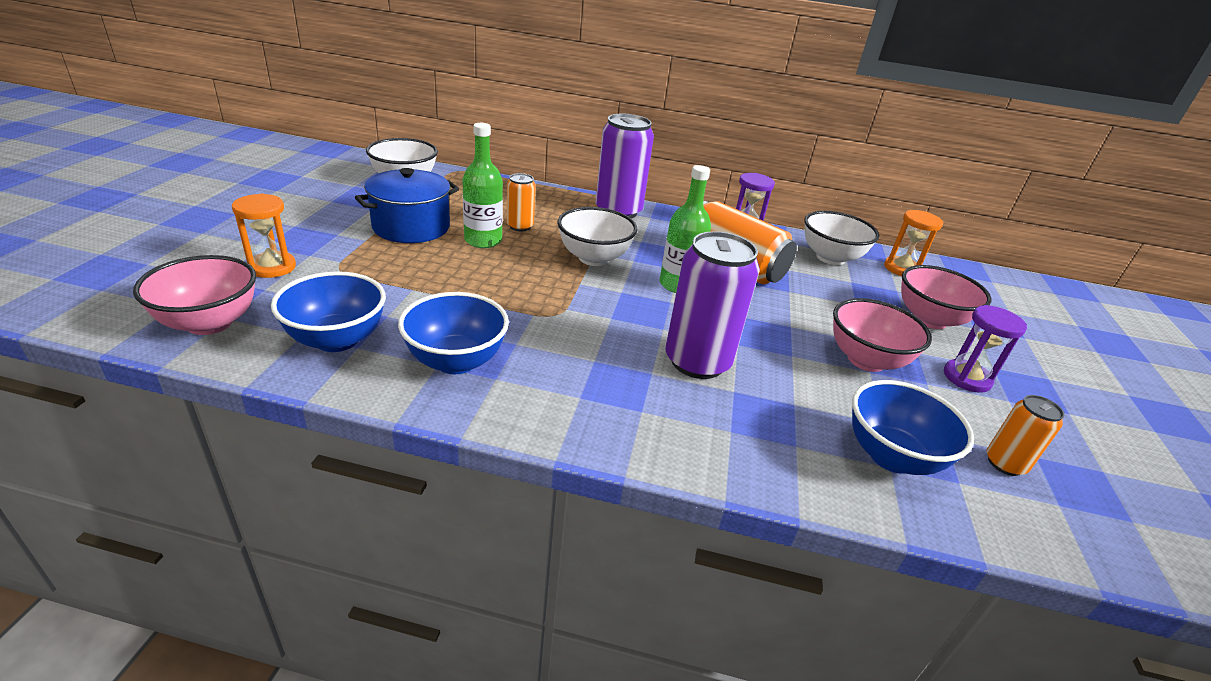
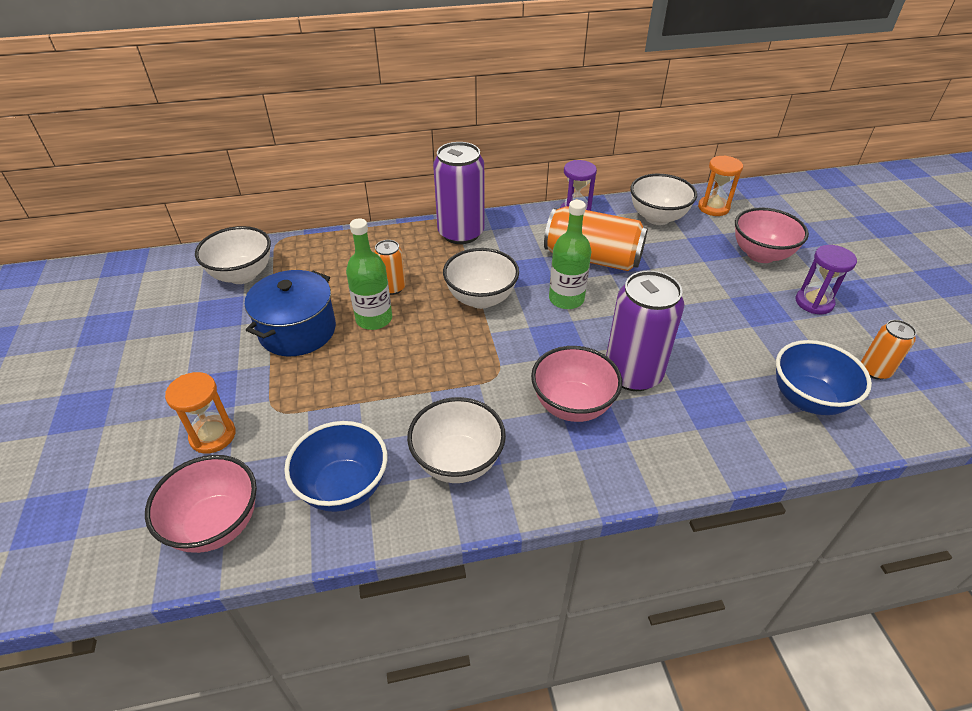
camera: 20 degrees left, 10 degrees up
(456, 361) = (458, 462): blue bowl -> white bowl
(866, 360) = (742, 316): pink bowl -> pink bowl (572, 405)

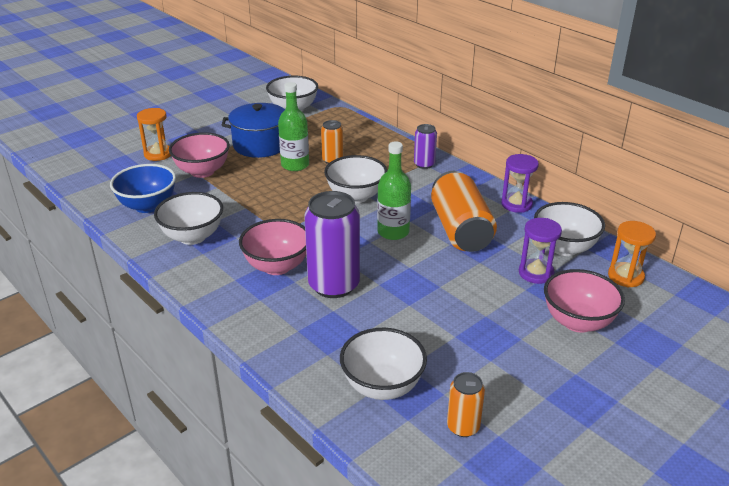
camera: 60 degrees right, 10 degrees down
(216, 524) = (101, 179): pink bowl -> pink bowl (202, 171)
(461, 233) = (424, 164): purple can -> purple can, size x0.52
(807, 399) = (382, 386): blue bowl -> white bowl
(814, 302) = (533, 370): purple hourglass -> purple hourglass (536, 273)

